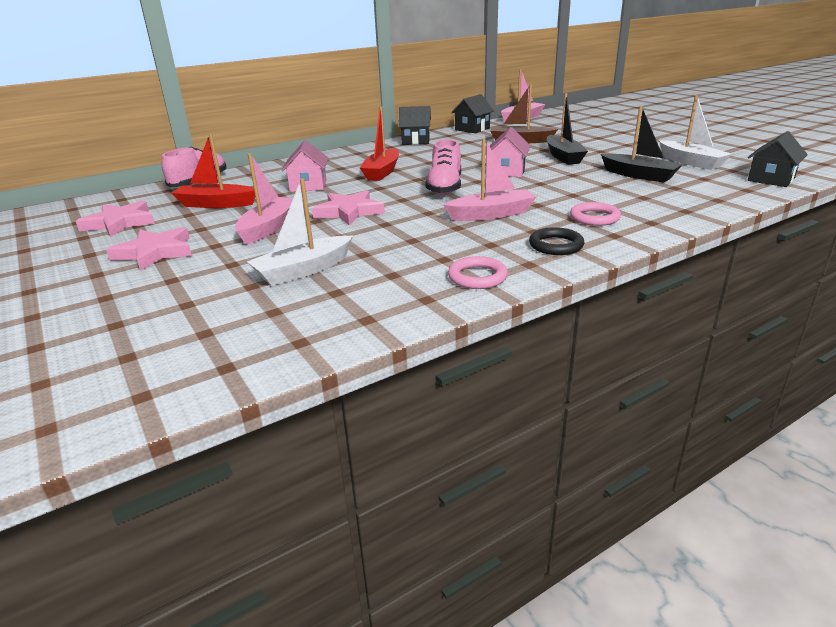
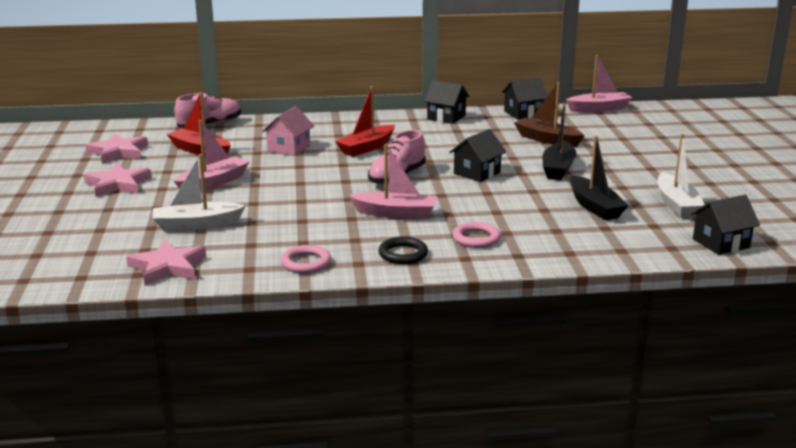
camera: 25 degrees right, 5 degrees down
(349, 211) = (288, 182): pink star -> pink star (168, 267)
(507, 171) = (477, 173): pink house -> black house

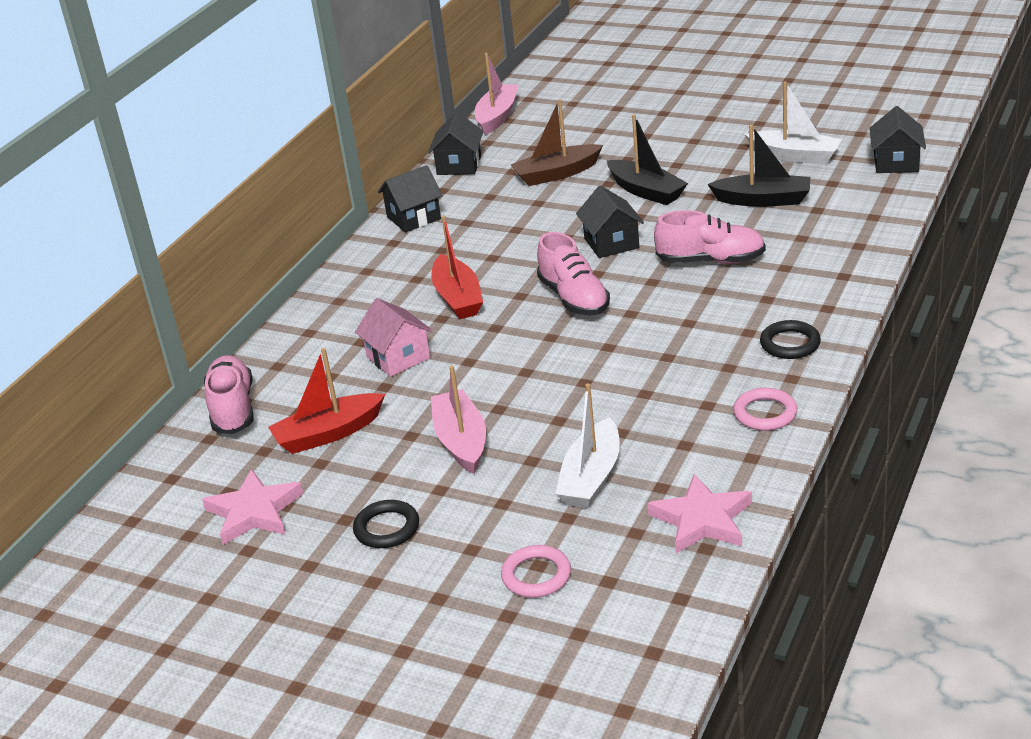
camera: 55 degrees left, 10 degrees up
(118, 184) = (387, 528): pink star -> black ring
(395, 213) = (679, 324): pink boat -> none
(476, 238) = (785, 289): pink ring -> pink ring (536, 575)
(488, 207) = (711, 261): none -> pink shoe

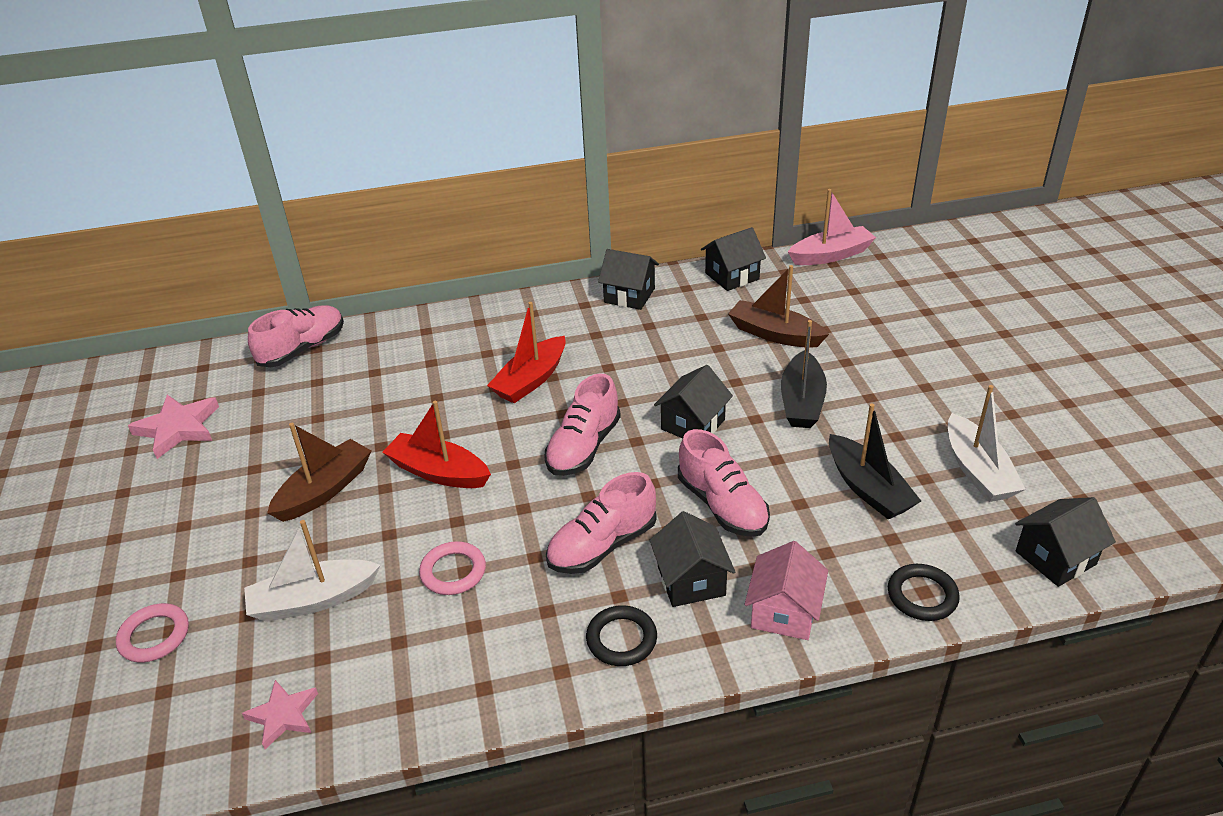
camera: 50 degrees right, 5 degrees up
(328, 434) = (296, 412): red boat -> red boat (438, 472)
(387, 528) = (186, 509): black ring -> black ring (922, 595)
(398, 357) = (422, 393): pink house -> pink house (784, 612)
(461, 441) = (324, 490): pink boat -> brown boat
(691, 323) = (602, 545): none -> pink shoe
(702, 520) = (283, 715): pink star -> pink star, size x0.64
(765, 413) = (485, 679): pink ring -> pink ring (453, 571)
(768, 298) = (691, 581): none -> black house

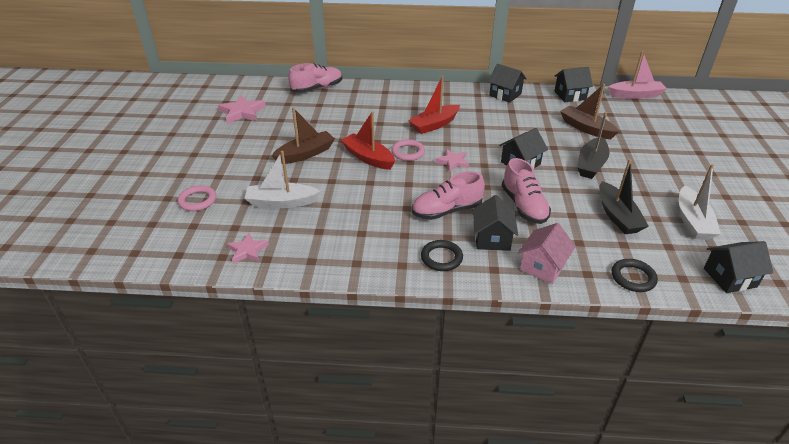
camera: 15 degrees right, 0 degrees up
(453, 571) = (359, 205): pink ring -> pink ring (408, 152)
(583, 447) = (452, 162): pink shoe -> pink star

